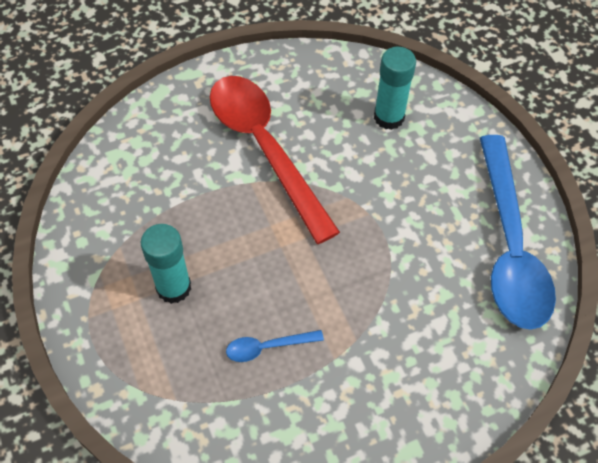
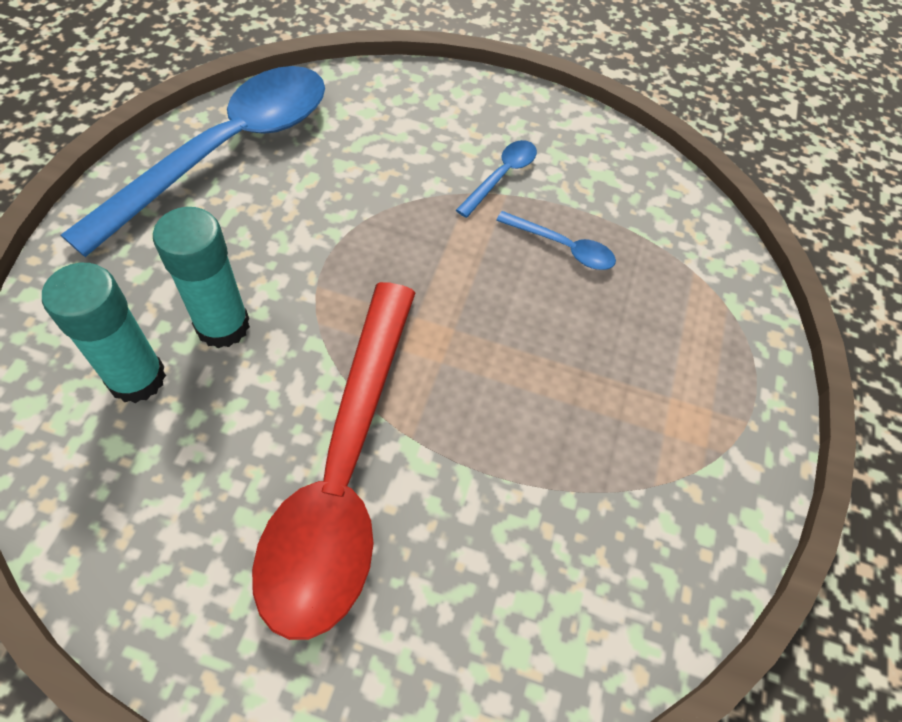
camera: 145 degrees left, 0 degrees up
(173, 287) = (619, 378): turquoise glue stick -> turquoise glue stick (223, 325)
(350, 370) = (501, 176): none -> blue spoon

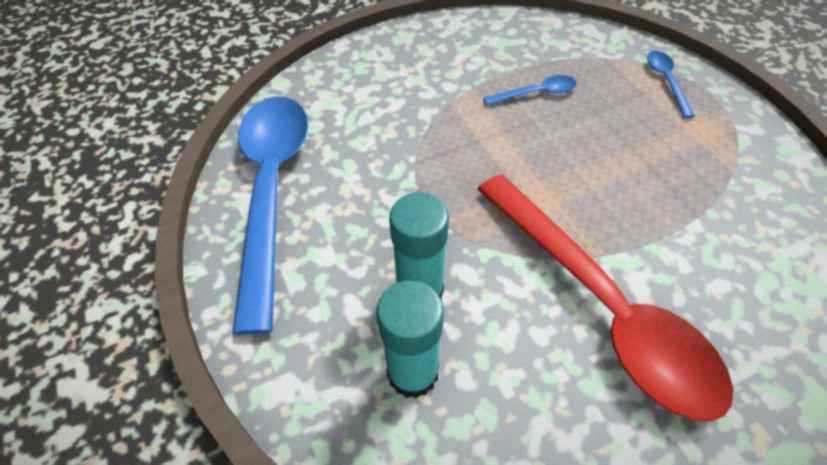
camera: 35 degrees left, 5 degrees down
(501, 176) = (455, 81): blue spoon -> blue spoon (666, 81)

